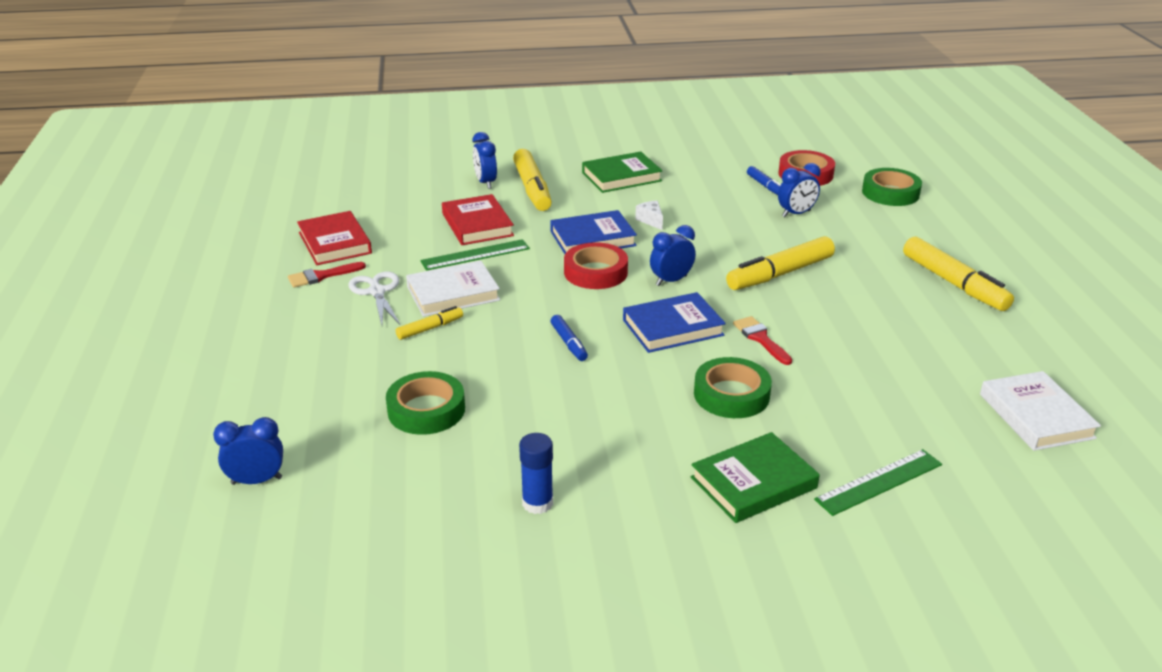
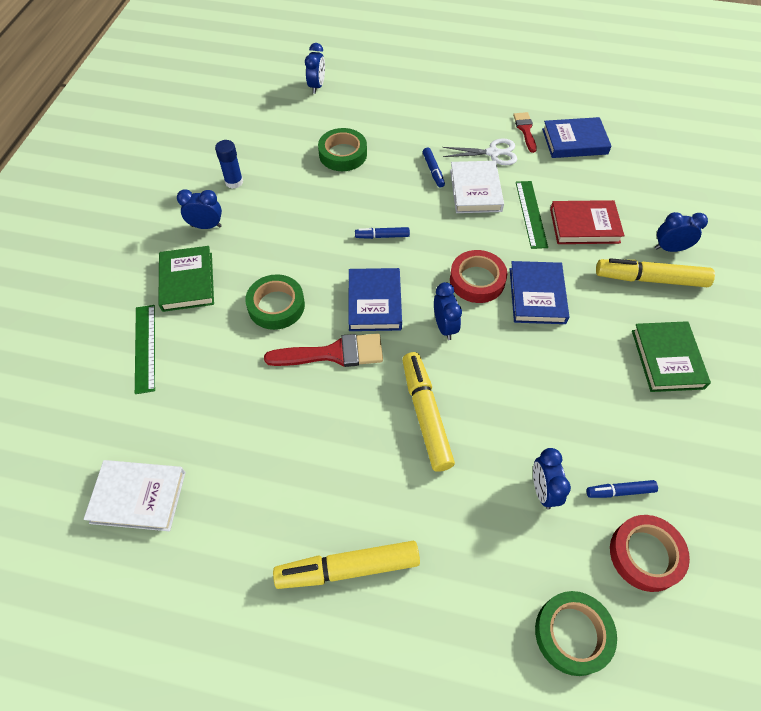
camera: 110 degrees right, 25 degrees up
(335, 243) = (574, 141): red book -> blue book
(430, 328) = (433, 171): yellow marker -> blue marker
(645, 501) = (206, 226): none -> blue clock
(651, 220) = (561, 350): white cheese -> none
(760, 339) = (333, 353): red brush -> red brush, size x1.65

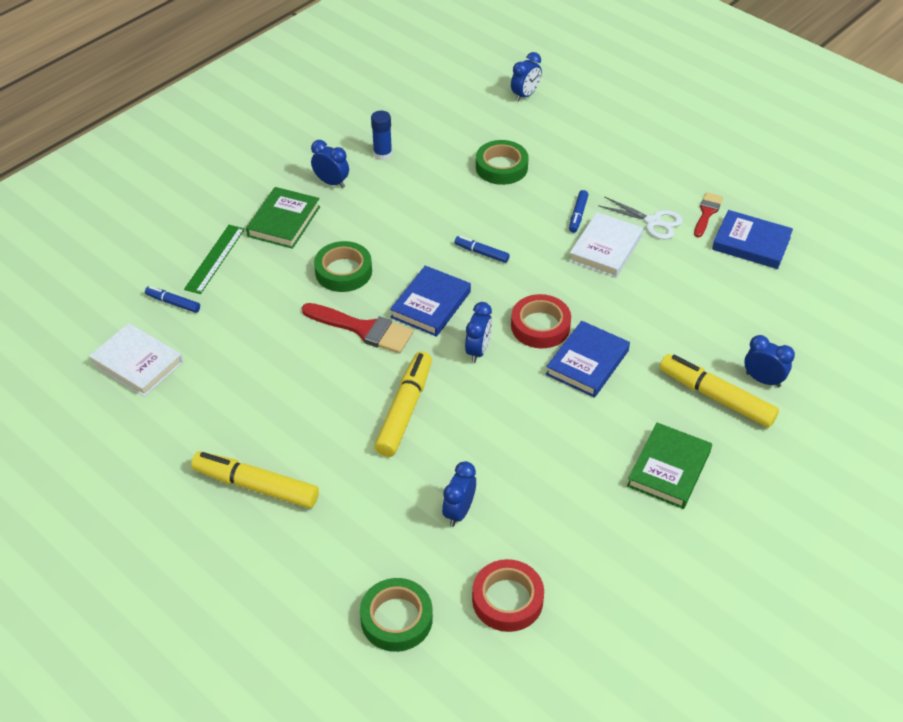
camera: 30 degrees right, 10 degrees down
(531, 214) = (644, 291): green ruler -> none
(584, 225) = (690, 323): red book -> none
(620, 491) = (527, 545): blue marker -> blue marker (173, 303)

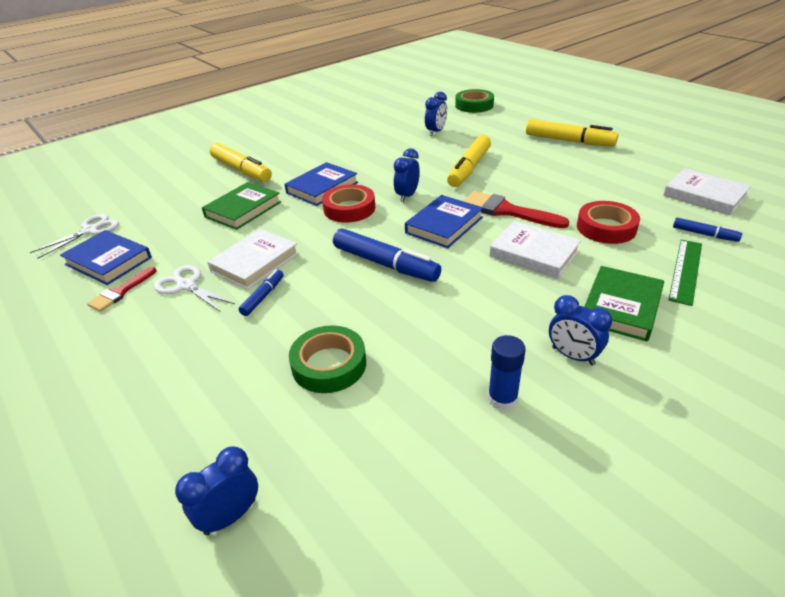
camera: 170 degrees left, 10 degrees down
(343, 271) = (534, 253): green tape -> white book
(481, 253) = (385, 264): blue marker -> blue marker, size x1.94
(507, 599) = (414, 109): red tape -> red tape (606, 228)
(669, 469) = (299, 144): green book -> green book (243, 209)
(763, 380) = (200, 177): blue clock -> none
(812, 281) = (90, 230): none -> white scissors

